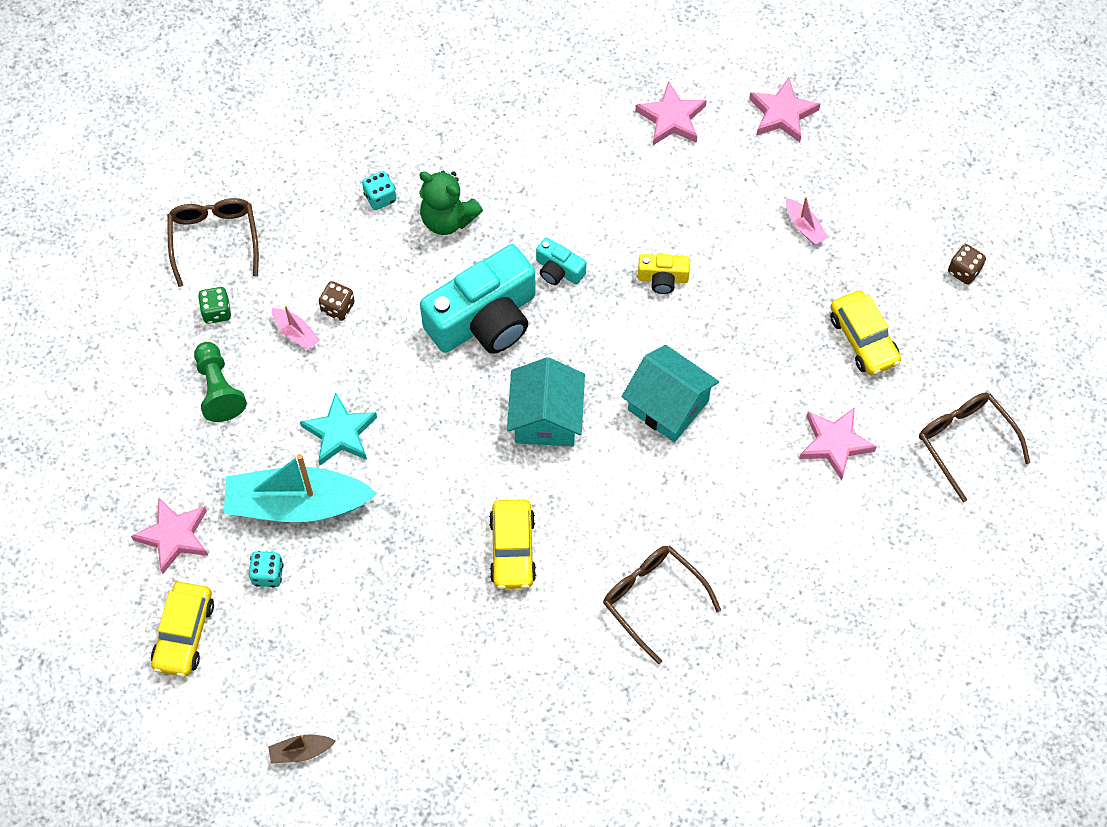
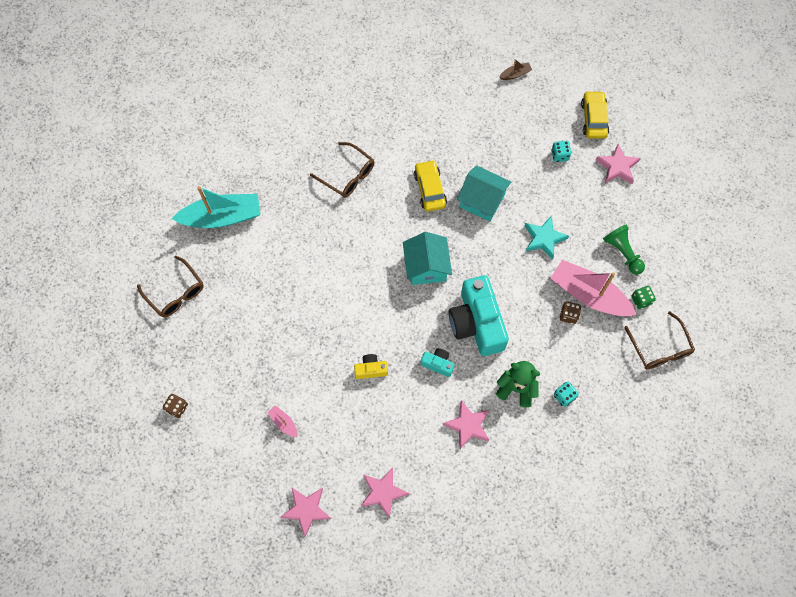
camera: 170 degrees right, 5 degrees up
(296, 333) = (589, 295): pink boat -> pink boat, size x2.37
(297, 504) = (556, 194): turquoise boat -> turquoise boat (222, 217)
(484, 319) = (477, 323): turquoise camera -> turquoise camera turned 60 degrees counterclockwise
(668, 405) = (355, 286): turquoise house -> turquoise house (482, 200)
(835, 443) = (253, 279): pink star -> pink star (468, 425)
(863, 339) = (240, 349): yellow car -> none

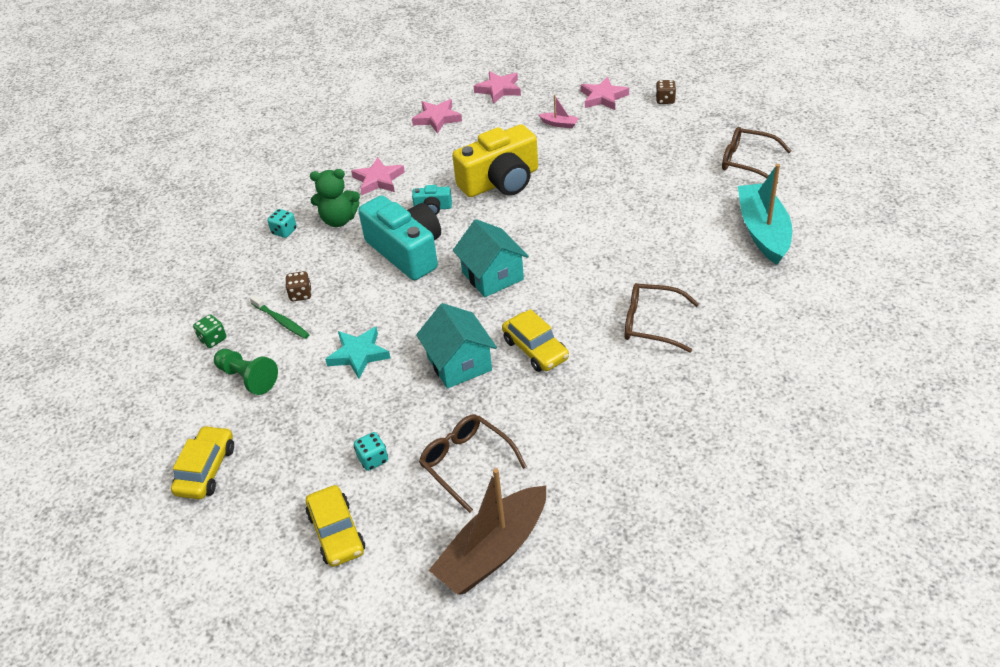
camera: 160 degrees right, 25 degrees down
(222, 217) = (763, 231): turquoise boat -> turquoise boat turned 120 degrees clockwise
(371, 369) = (500, 181): yellow camera -> yellow camera, size x2.24
(482, 200) = (459, 363): turquoise house -> turquoise house turned 60 degrees clockwise
(515, 74) = (493, 551): brown boat -> brown boat, size x2.37
(589, 295) = (281, 321): pink boat -> green toothbrush
(617, 166) = (280, 478): pink star -> pink star (603, 97)
(660, 348) = (181, 305): brown glasses -> brown glasses (466, 463)
(661, 192) = (206, 470): none -> yellow car

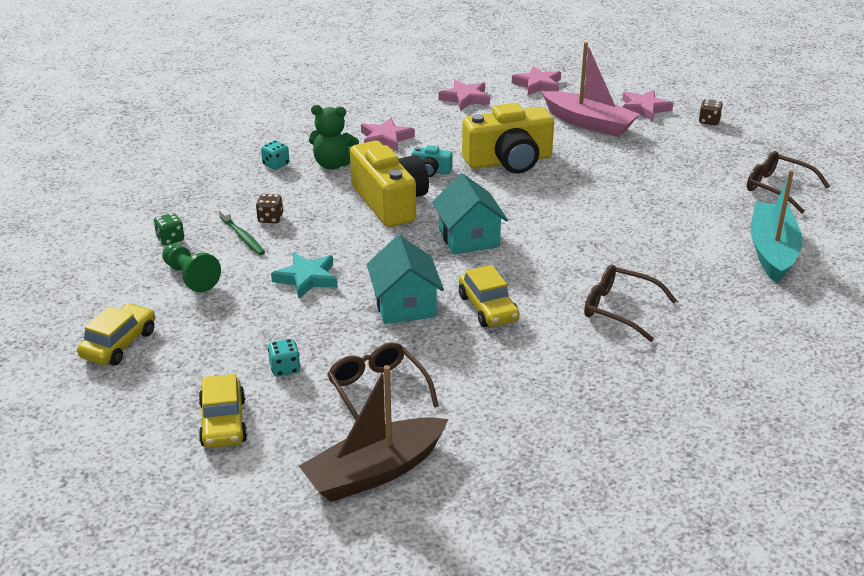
camera: 10 degrees right, 10 degrees down
(406, 251) = (390, 202): turquoise camera -> yellow camera
(559, 124) = (589, 123): pink boat -> pink boat, size x2.37

